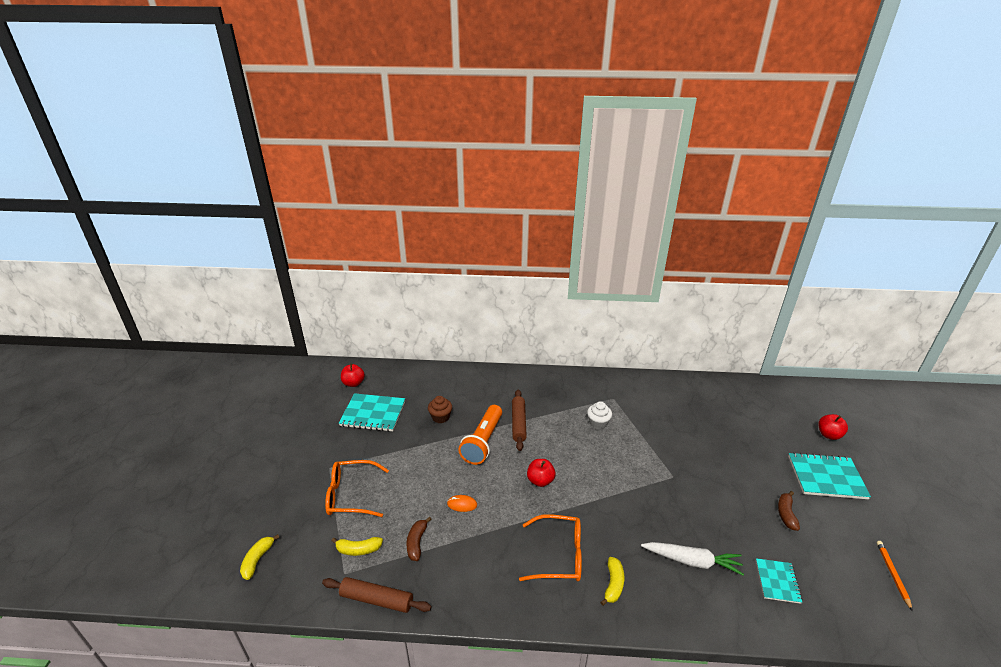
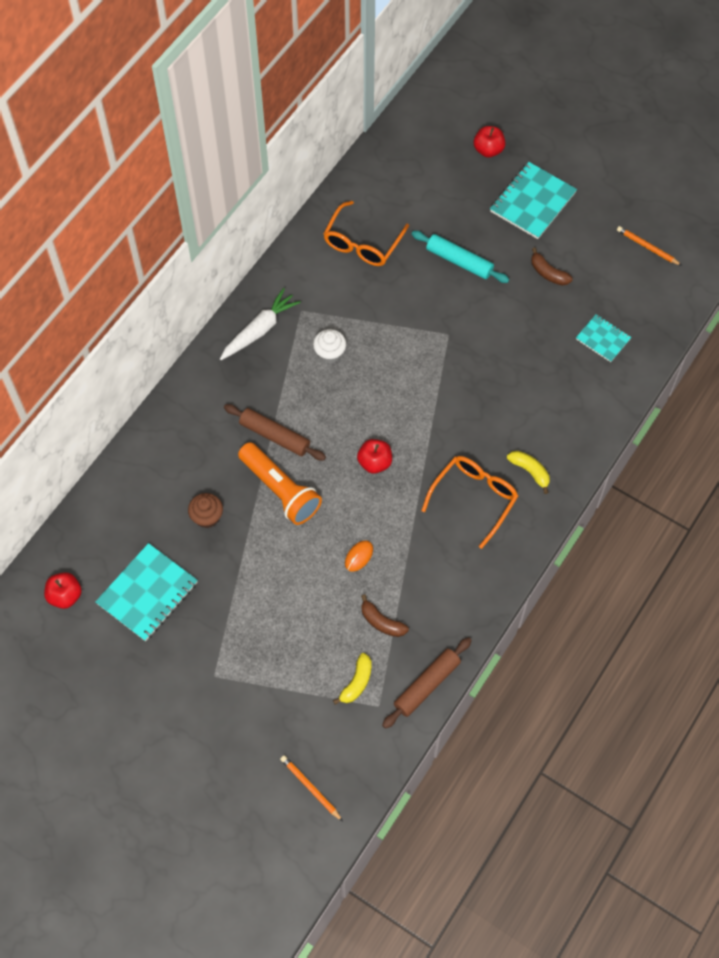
camera: 60 degrees left, 30 degrees up
(257, 560) = (310, 788): yellow banana -> orange pencil
(350, 495) = (274, 666): orange glasses -> orange glasses (362, 243)
(692, 561) = (546, 390): white carrot -> white carrot (259, 330)
(732, 457) = (459, 261): none -> turquoise rolling pin

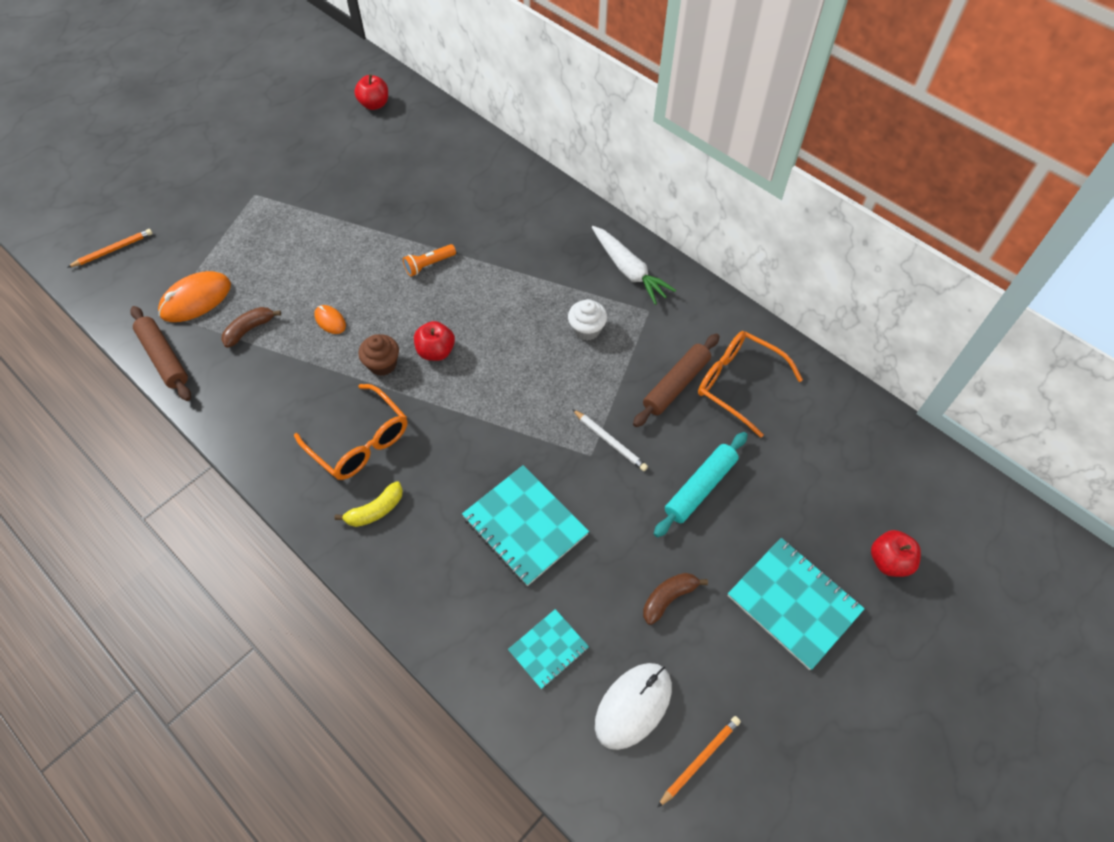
camera: 100 degrees right, 5 degrees down
(147, 593) = (355, 156): turquoise notebook -> turquoise notebook (525, 525)
(207, 517) = (418, 205): brown cupcake -> brown cupcake (382, 364)
(274, 436) = (493, 268): brown rolling pin -> brown rolling pin (676, 384)
(280, 490) = (429, 265): orange flashlight -> orange flashlight, size x0.50
(356, 682) = (196, 299): yellow banana -> orange mouse
(433, 323) = (610, 441): none -> white pencil
(625, 286) = (633, 706): none -> white mouse

